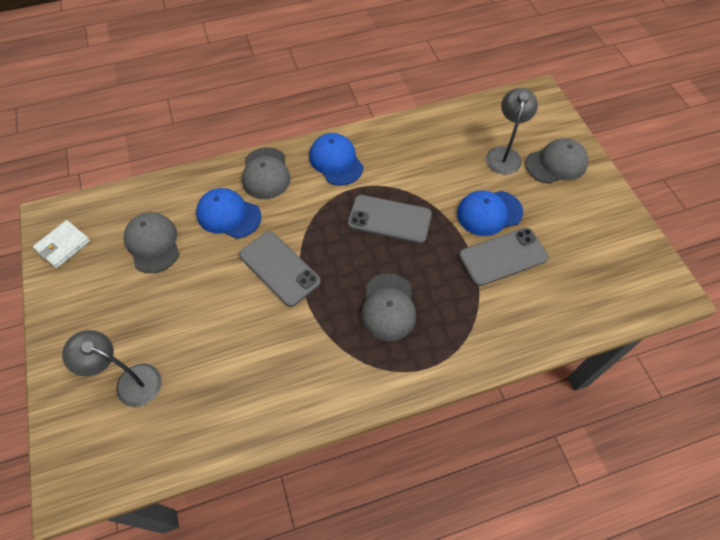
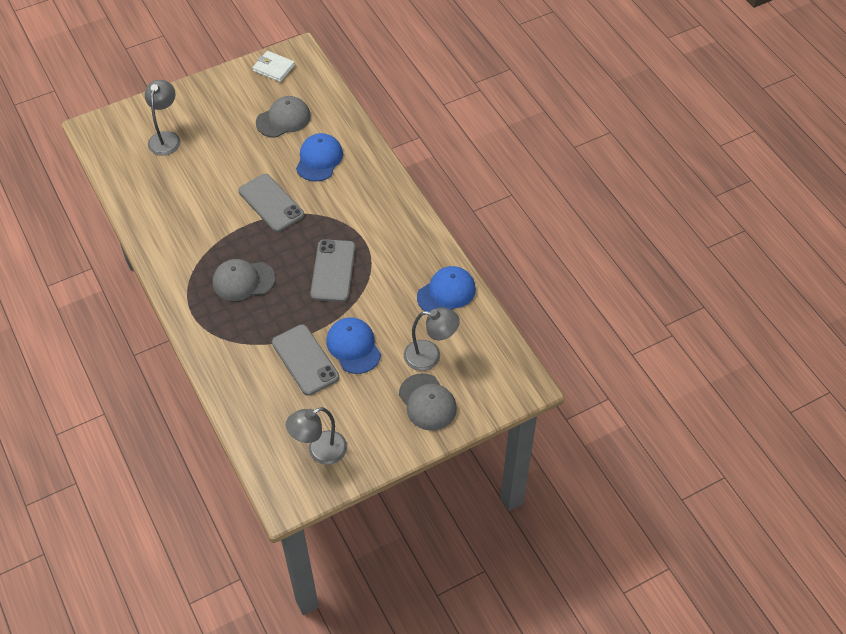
camera: 80 degrees right, 5 degrees down
(266, 173) = (368, 175): grey cap -> none
(279, 268) = (271, 203): grey phone -> grey phone turned 75 degrees counterclockwise
(336, 161) = (393, 222): blue cap -> blue cap (446, 292)
(614, 255) = (319, 451): none -> grey lamp

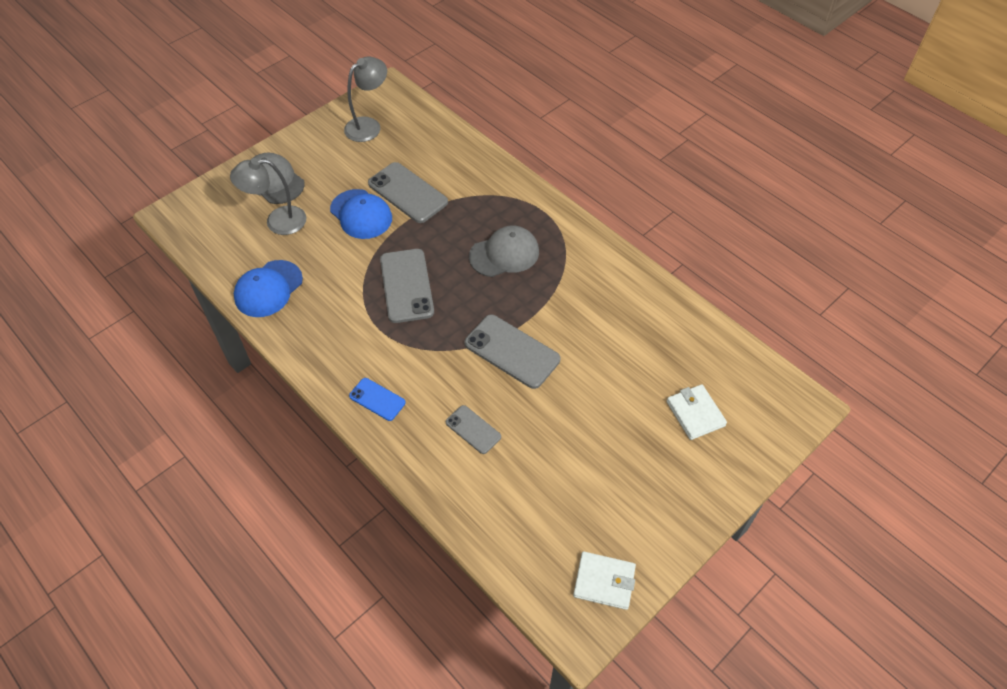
camera: 165 degrees right, 0 degrees up
(166, 138) = (695, 414): grey lamp -> white wallet
(283, 119) = (548, 485): grey cap -> none
(319, 159) = (473, 429): blue cap -> grey phone
(379, 191) = (377, 399): none -> blue phone

